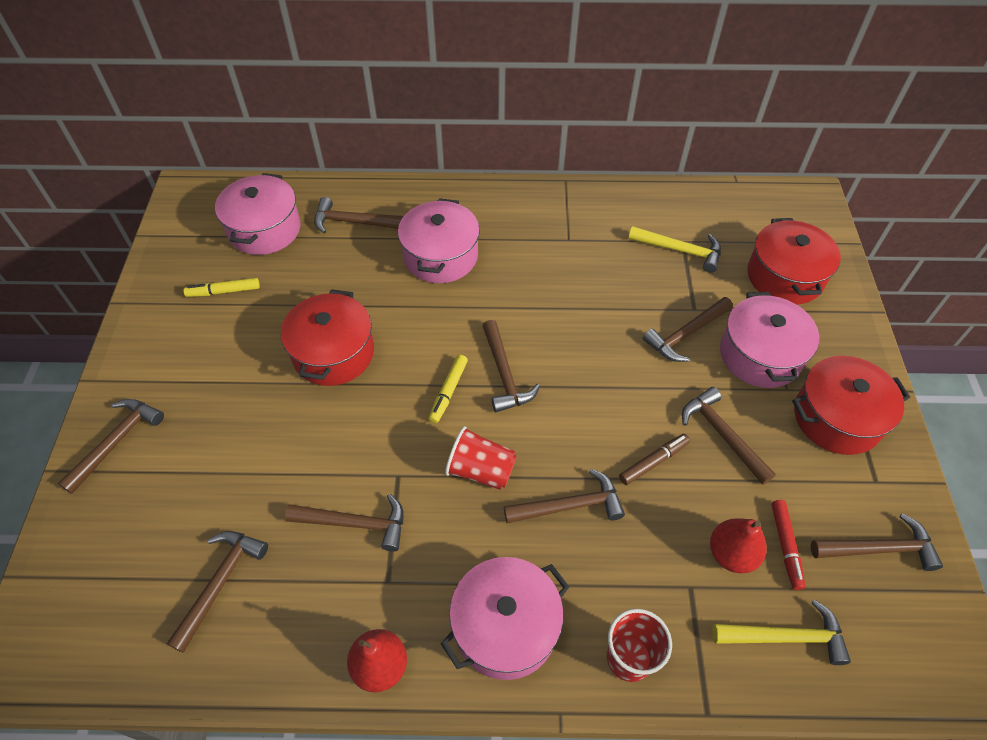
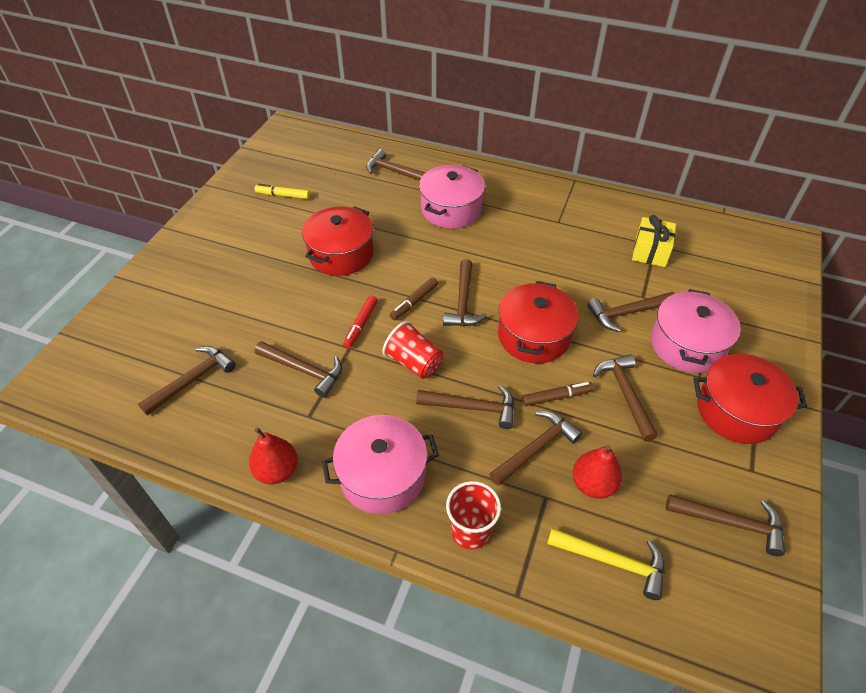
camera: 20 degrees right, 5 degrees down
(117, 441) = (167, 271): brown hammer -> brown hammer (536, 448)
(264, 229) = (330, 162): pink pot -> none
(448, 392) = (414, 302): yellow marker -> brown marker
(680, 250) = (650, 251): yellow hammer -> yellow gift
(785, 276) = (736, 292): red pot -> red pot (534, 336)
(785, 546) = (644, 493): red marker -> red marker (361, 325)

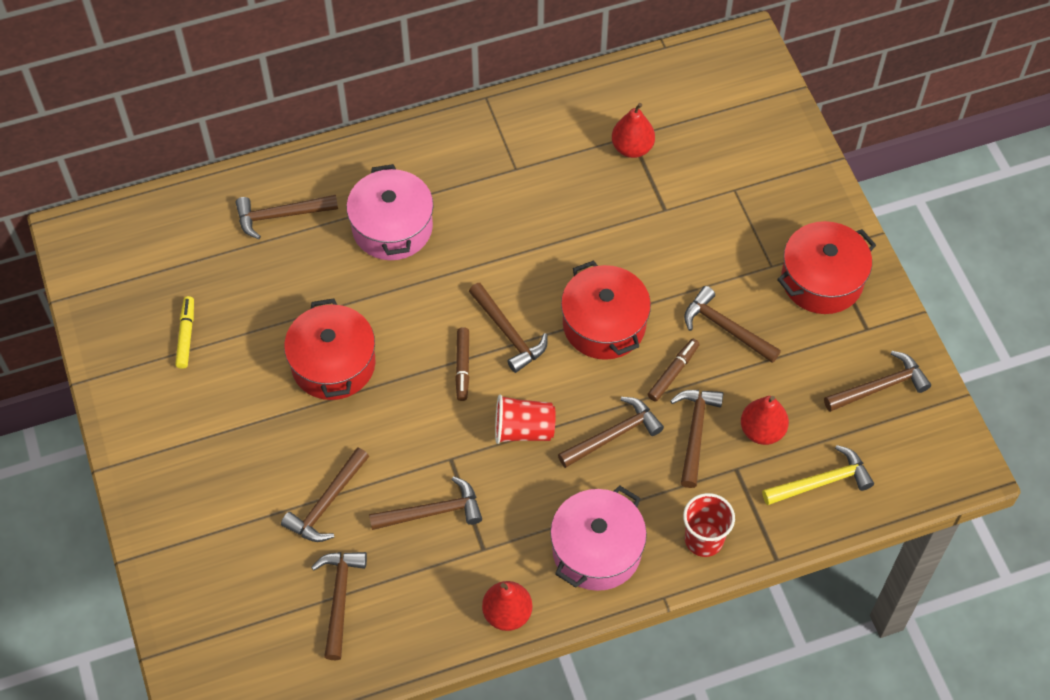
camera: 40 degrees left, 10 degrees up
(283, 195) = (186, 335): yellow marker -> yellow marker turned 120 degrees clockwise
(361, 325) = (437, 428): red marker -> none
(627, 313) = (665, 239): brown hammer -> brown hammer (327, 503)
(650, 251) = (632, 148): yellow gift -> red pear
(687, 345) = (739, 239): pink pot -> none

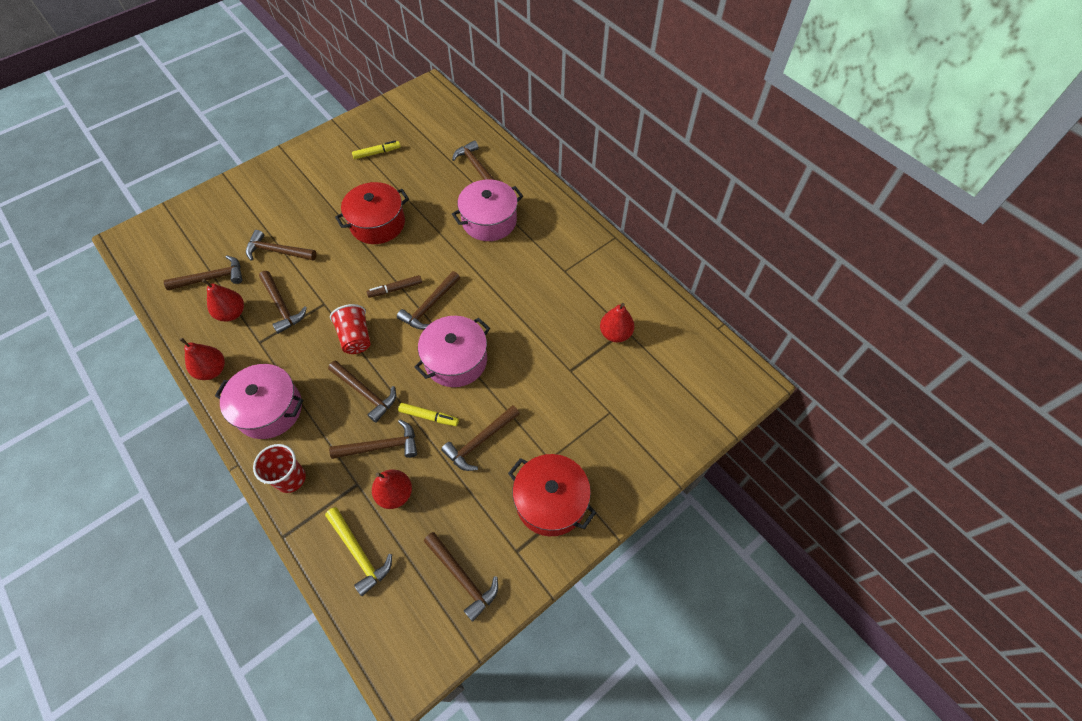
camera: 70 degrees right, 0 degrees up
(418, 578) = (232, 313): none -> red pear
(604, 324) = (456, 360): red pot -> pink pot
(673, 373) = (429, 416): brown marker -> yellow marker
(725, 328) = (480, 441): brown hammer -> brown hammer turned 150 degrees counterclockwise

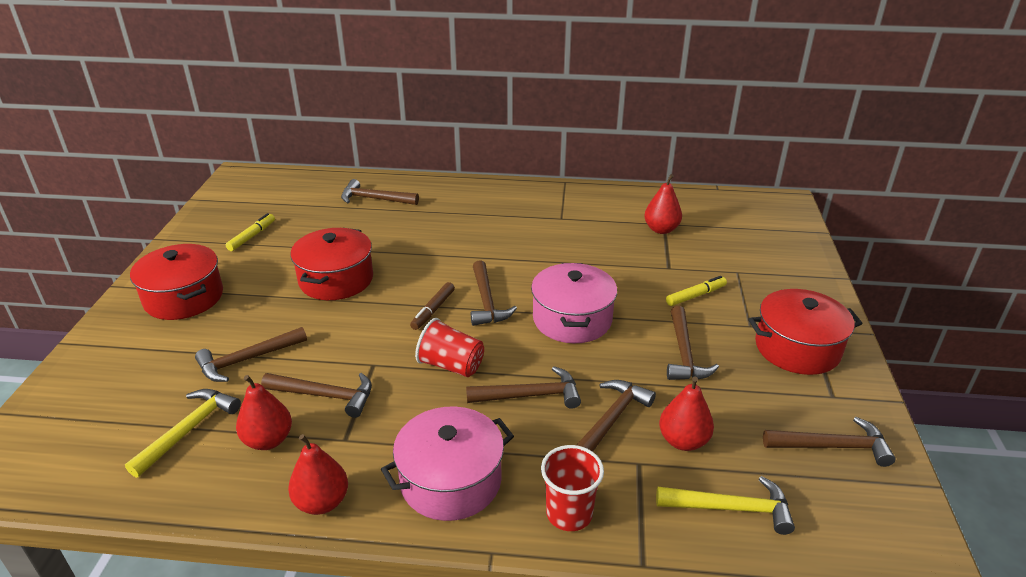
camera: 45 degrees left, 25 degrees down
(212, 278) = (189, 430): brown hammer -> yellow hammer
(298, 180) = (184, 298): none -> red pot
(429, 416) = (615, 369): yellow marker -> yellow marker (695, 295)
(489, 221) = (446, 223): pink pot -> none

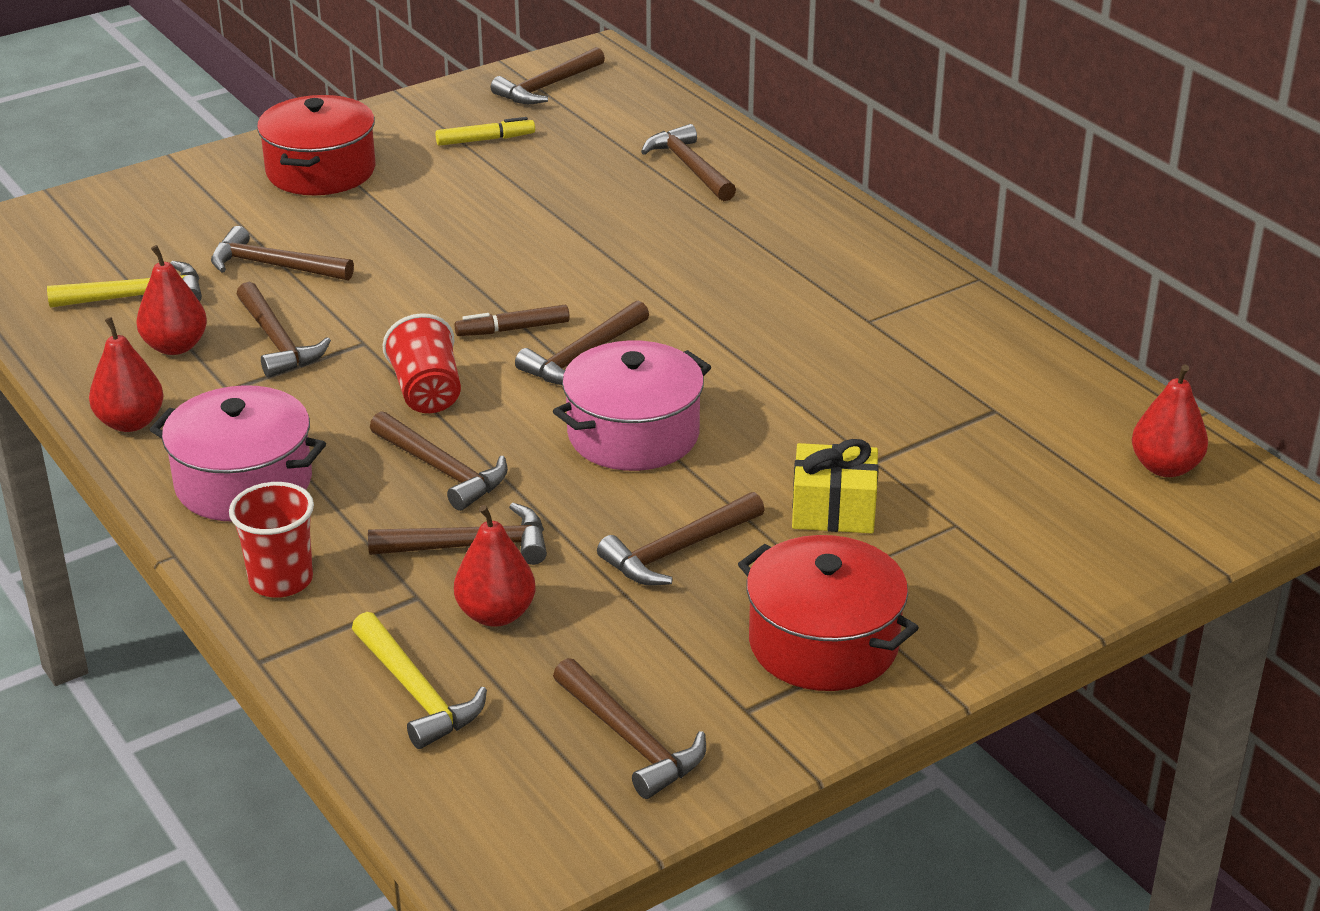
camera: 50 degrees right, 0 degrees up
(239, 199) = (547, 87): none -> brown hammer
(336, 279) = (481, 237): red pot -> none
(661, 229) = (973, 414): red pear -> red pear (1165, 467)
(695, 295) = (833, 510): yellow marker -> yellow gift

